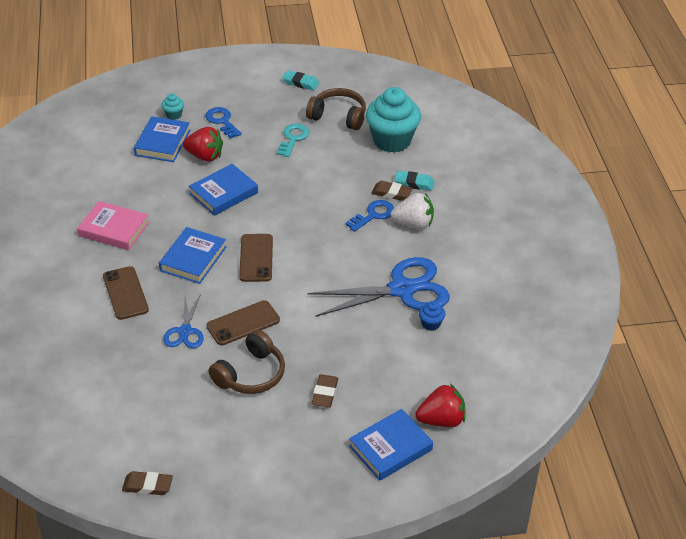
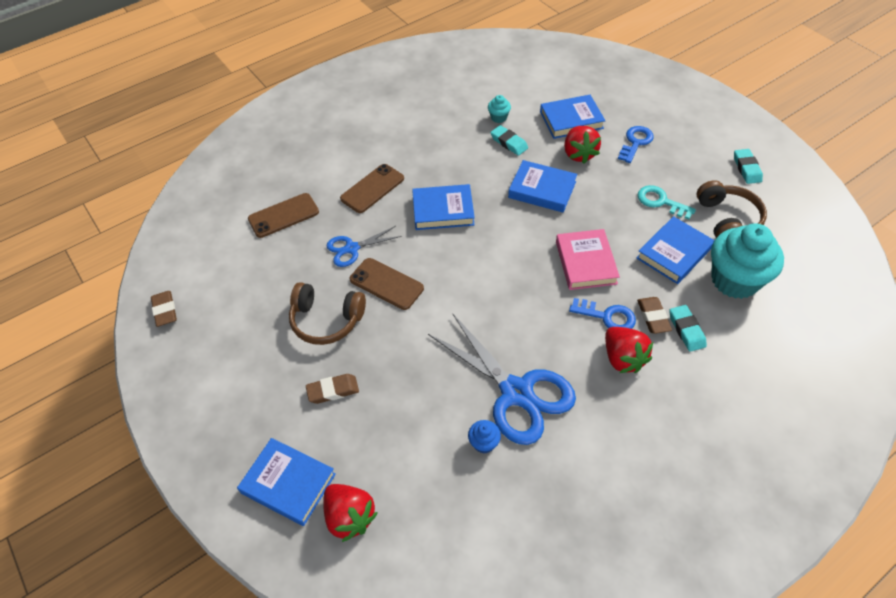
camera: 65 degrees right, 10 degrees up
(114, 229) = (441, 144): pink book -> pink book (585, 262)
(153, 189) = (509, 143): none -> turquoise eraser
(173, 115) = (613, 109): turquoise cupcake -> turquoise cupcake (498, 117)
(256, 258) = (476, 253): brown phone -> brown phone (283, 215)
(293, 138) = (660, 202): turquoise key -> turquoise key turned 135 degrees counterclockwise
(345, 156) = (674, 253): none -> blue book
(413, 224) = (623, 358): white strawberry -> red strawberry

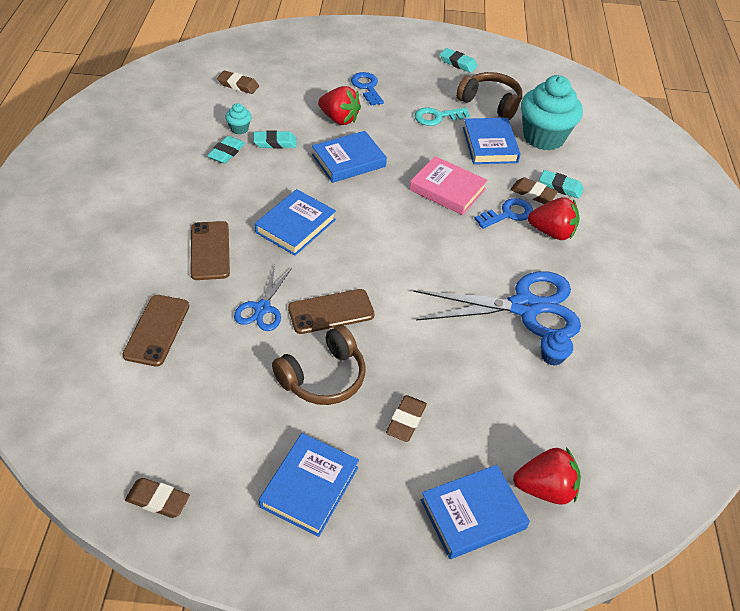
camera: 55 degrees left, 5 degrees down
(468, 129) = (226, 152): none -> turquoise eraser
(540, 85) = (238, 85): none -> brown eraser
(571, 120) = (299, 98): blue book -> blue book (309, 487)

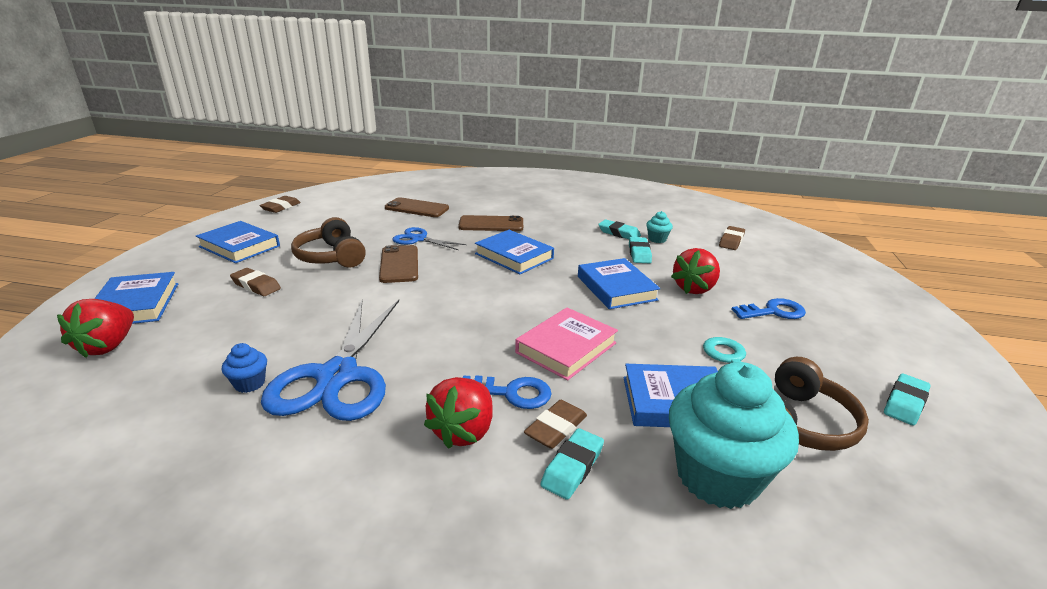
camera: 100 degrees right, 20 degrees down
(508, 214) = (512, 393): blue key -> blue key turned 60 degrees counterclockwise

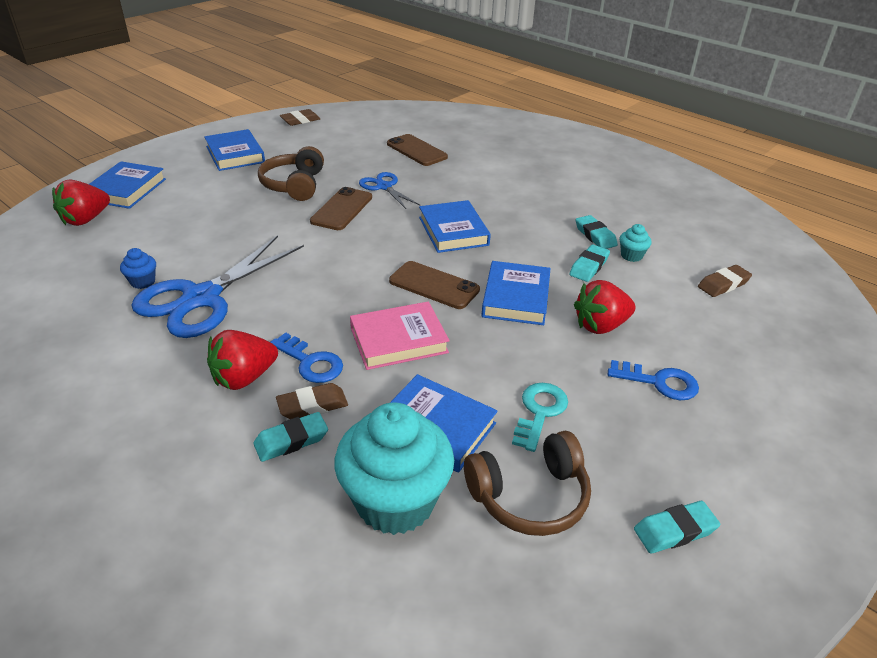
camera: 30 degrees right, 10 degrees up
(256, 286) = (215, 197): brown eraser -> none
(491, 224) = (469, 188): brown phone -> brown phone (434, 285)

